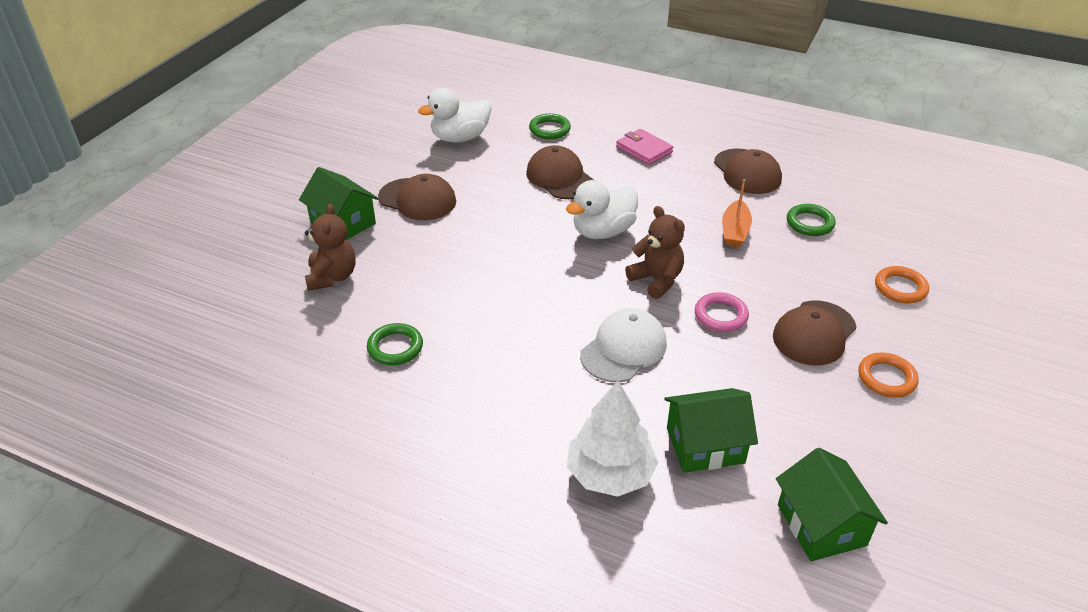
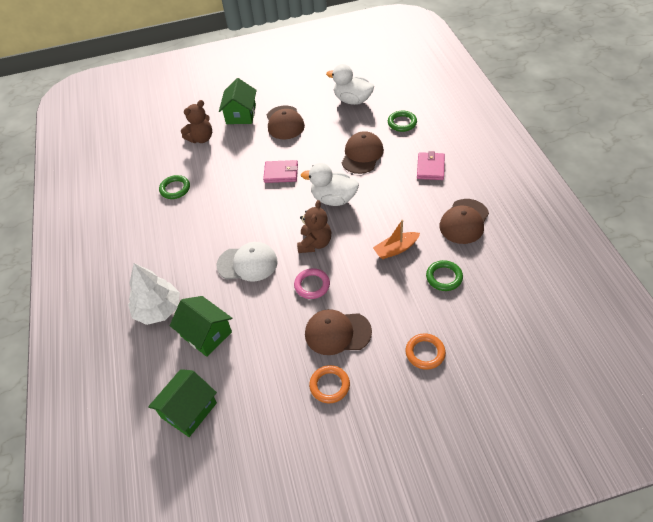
camera: 55 degrees right, 10 degrees up
(503, 246) = (281, 173): none -> pink wallet

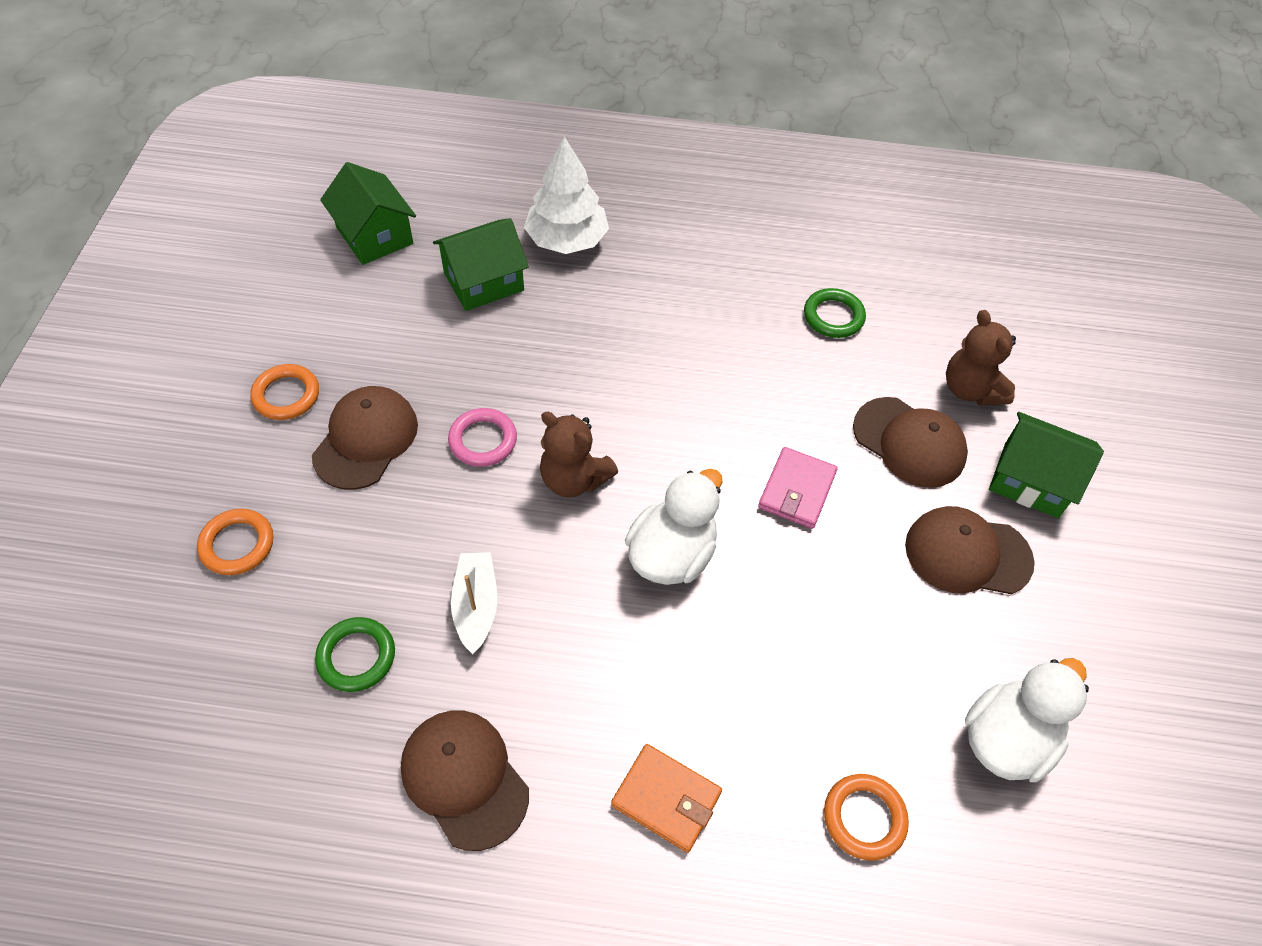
camera: 105 degrees right, 5 degrees up
(247, 263) = (589, 368): white cap -> none
(362, 155) = (783, 668): brown cap -> brown cap (909, 442)
(396, 249) = (476, 606): orange boat -> white boat
(402, 123) = (864, 818): green ring -> orange ring
(430, 168) = (666, 799): pink wallet -> orange wallet

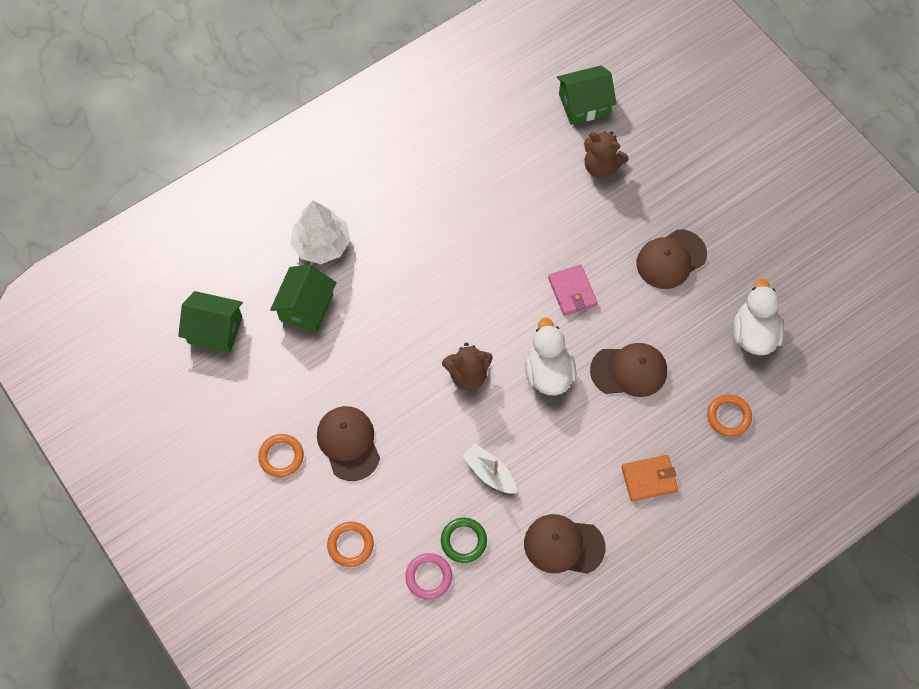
camera: 40 degrees left, 10 degrees up
(483, 440) = (404, 393): pink ring -> pink ring (428, 577)
(833, 316) = (501, 177): green ring -> none
(909, 442) = (598, 221): brown cap -> brown cap (629, 371)
(1030, 480) = (667, 196): green house -> green house (584, 104)

